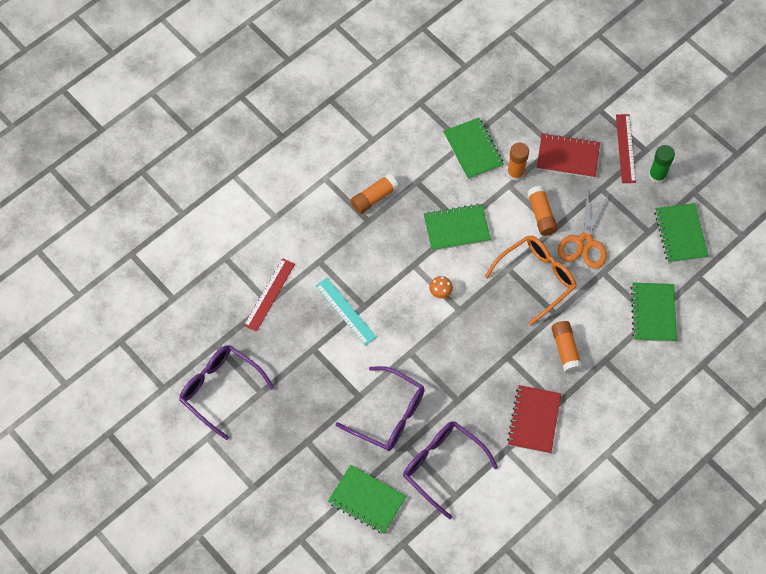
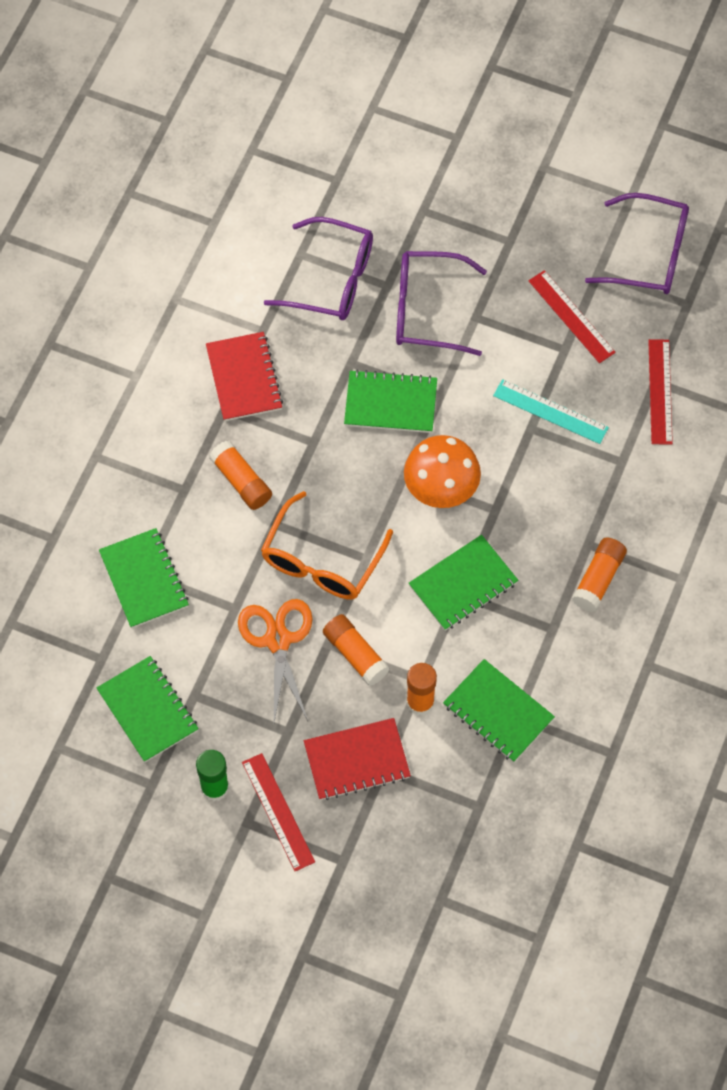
camera: 155 degrees right, 0 degrees up
(296, 369) = (571, 316): none -> red ruler
(367, 500) = (402, 207): green notebook -> green notebook (390, 403)
(440, 292) = (441, 488): orange mushroom -> orange mushroom, size x2.24

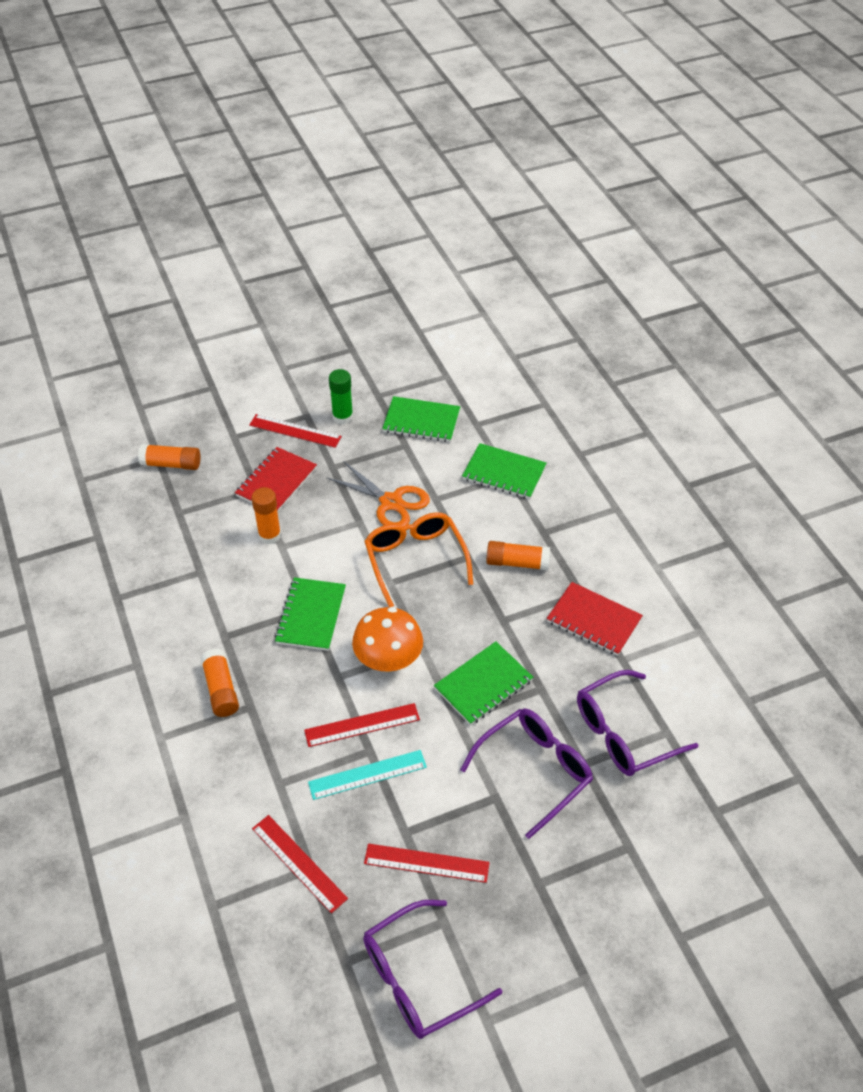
camera: 135 degrees right, 15 degrees down
(355, 654) = (336, 529): orange glue stick -> orange glue stick (171, 464)
(498, 712) = (214, 565): green notebook -> none
(516, 453) = (362, 725): none -> red ruler

